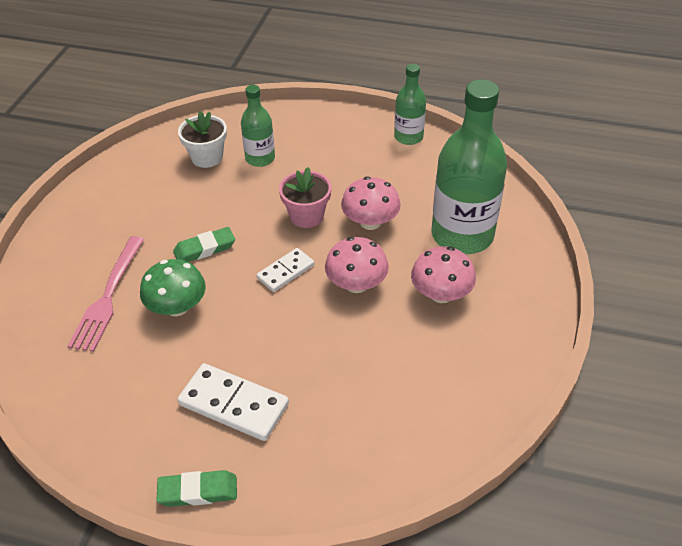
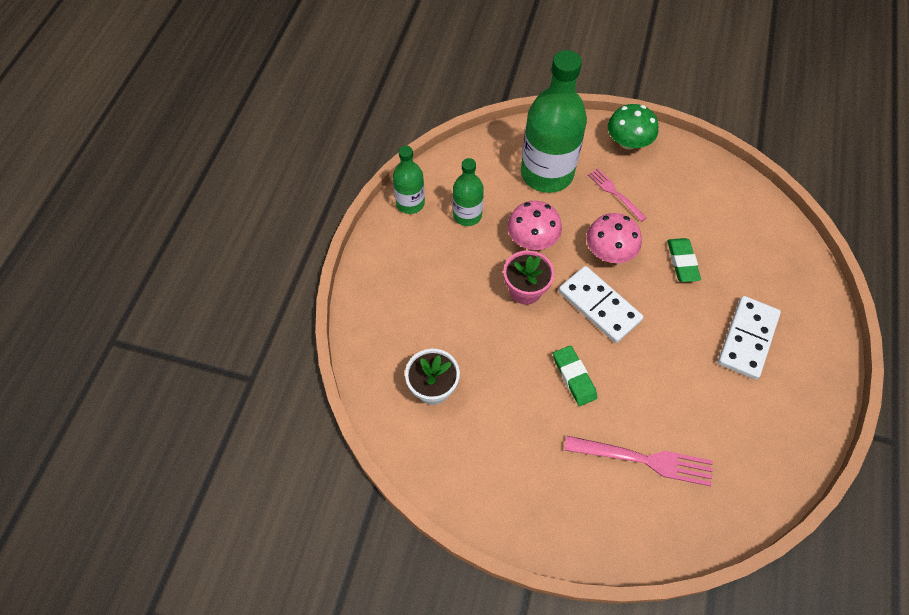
camera: 90 degrees left, 15 degrees up
(177, 307) = (650, 394): green mushroom -> green mushroom (628, 142)
(198, 491) = (828, 358): green eraser -> green eraser (682, 262)
(260, 158) = (437, 334): green bottle -> green bottle (467, 215)
(285, 271) = (599, 306): white domino -> white domino, size x1.61
(441, 294) = (615, 193): pink mushroom -> pink fork

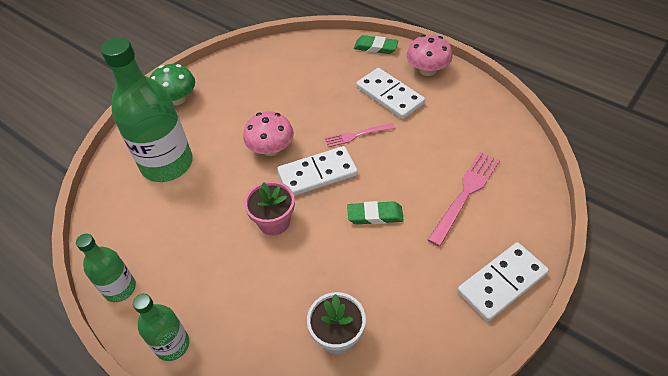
camera: 65 degrees left, 10 degrees down
(467, 215) = (168, 241): green bottle -> green bottle (172, 345)
(532, 239) = (226, 198): pink mushroom -> pink mushroom (427, 70)
(548, 523) = (502, 283): none -> white domino
(615, 193) = (219, 125): pink fork -> pink fork (357, 135)
(682, 262) = (307, 107): green eraser -> green eraser (375, 47)

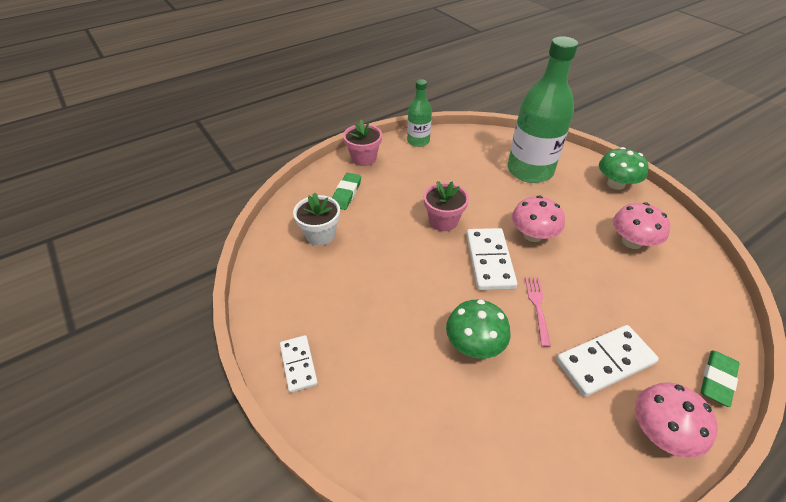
camera: 105 degrees right, 5 degrees down
(172, 345) = (364, 158): green bottle -> pink flower pot
(257, 86) = (632, 242): none -> pink mushroom
(375, 215) = (422, 290): green eraser -> green eraser (346, 193)
(413, 167) = (474, 344): none -> green mushroom
(465, 194) = (417, 380): pink fork -> none
(502, 283) = (298, 364): white domino -> white domino, size x0.62

